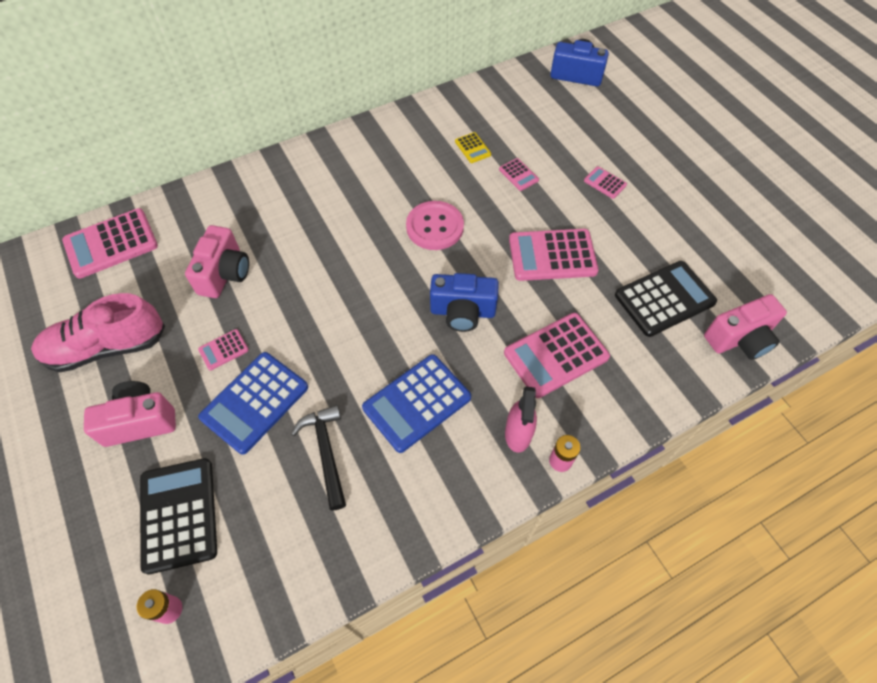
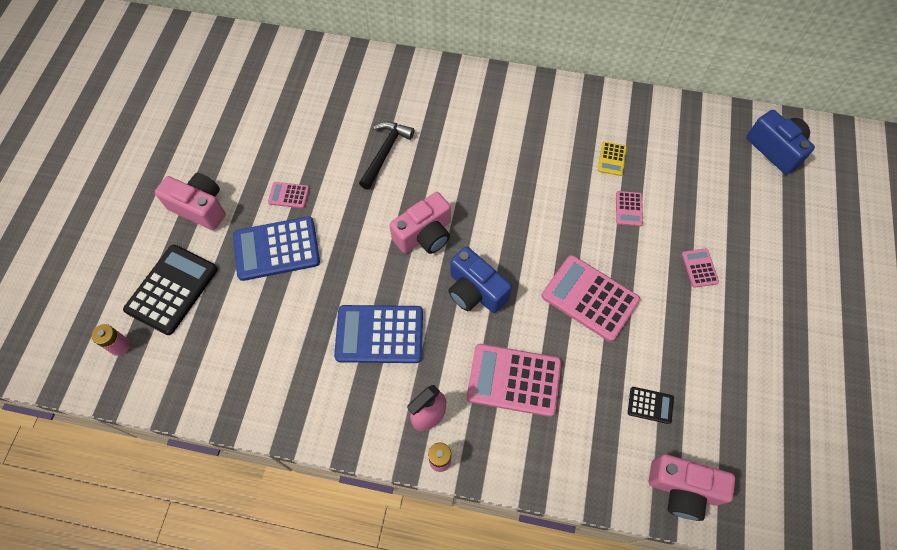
camera: 40 degrees right, 5 degrees up
(107, 347) = (222, 139): pink shoe -> none
(111, 244) = (283, 62): pink calculator -> none
(224, 274) = (336, 137): pink camera -> pink camera (424, 235)
(326, 452) = (290, 320): black hammer -> black hammer (385, 152)
(435, 227) = (517, 206): pink button -> none
(664, 299) = (650, 405): black calculator -> black calculator, size x0.48

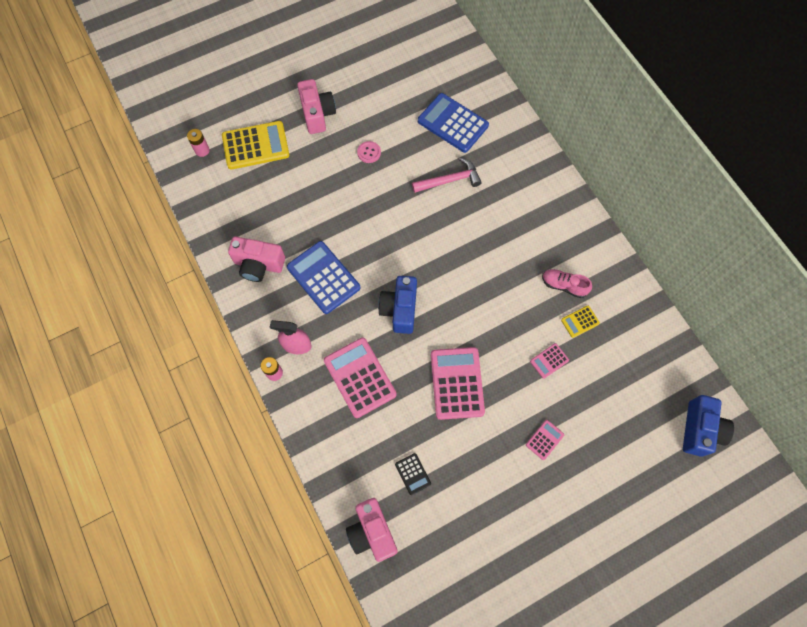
camera: 50 degrees right, 5 degrees up
(172, 289) = (255, 146): black calculator -> yellow calculator
(276, 249) = (328, 176): blue calculator -> blue calculator (453, 123)
(289, 195) = (369, 152): pink calculator -> pink button
(385, 152) = (450, 180): black hammer -> pink hammer
(424, 235) = (412, 250): pink camera -> pink camera (259, 265)
(568, 145) = (563, 285): none -> pink shoe

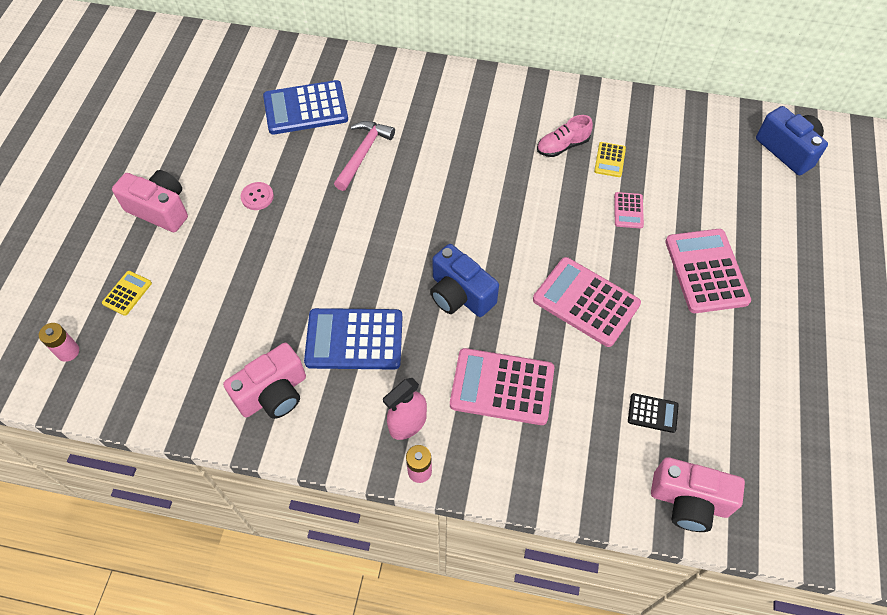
camera: 50 degrees left, 10 degrees down
(255, 146) = (127, 293): yellow calculator -> yellow calculator, size x0.48
(544, 440) = (706, 271): pink calculator -> pink calculator, size x2.09

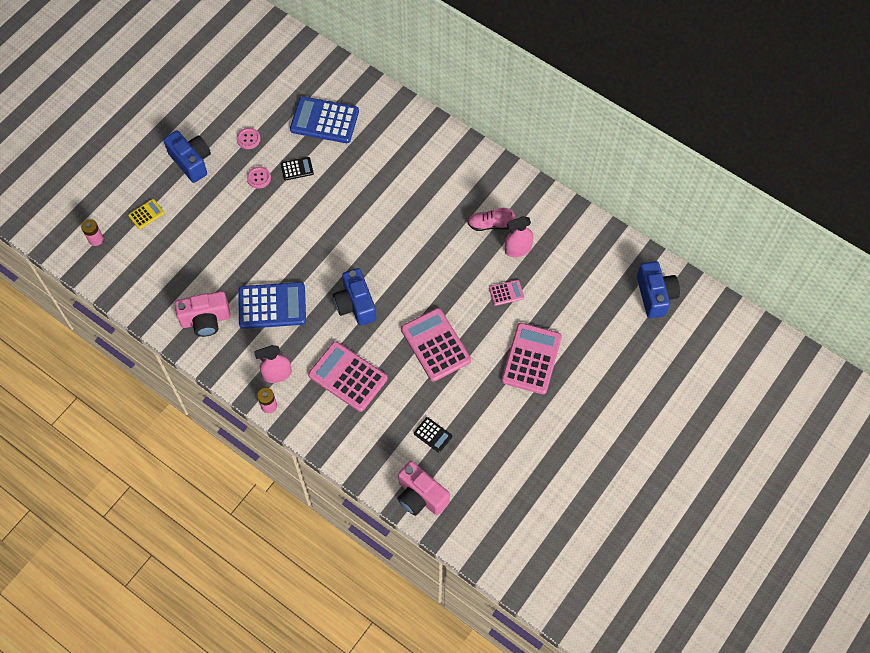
camera: 25 degrees right, 5 degrees up
(160, 210) = (191, 161): pink camera -> blue camera
(222, 159) = (248, 139): none -> pink button
(300, 170) = (297, 169): none -> black calculator
(354, 339) = (272, 306): blue calculator -> blue calculator turned 150 degrees clockwise
(363, 153) = (346, 173): pink hammer -> none
(609, 160) = (518, 249): yellow calculator -> pink spray bottle
(628, 210) = (506, 293): pink calculator -> pink calculator turned 135 degrees counterclockwise

